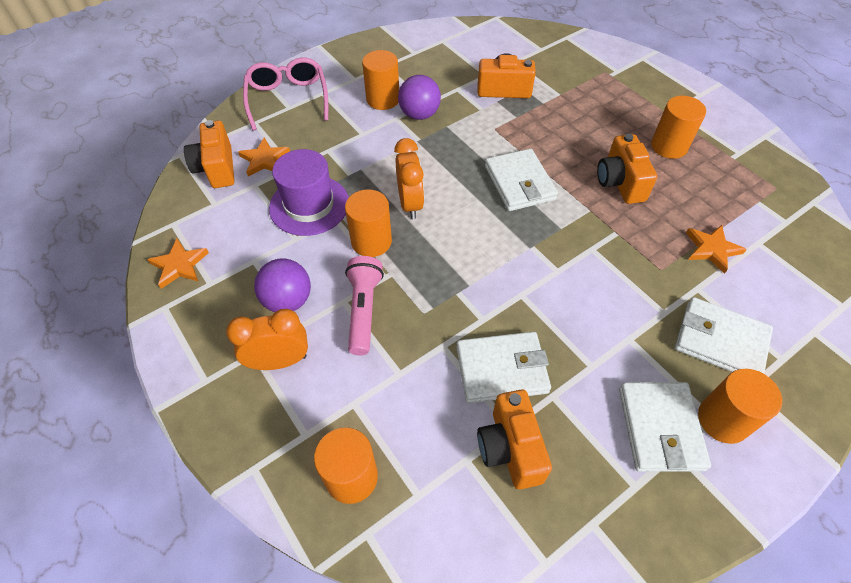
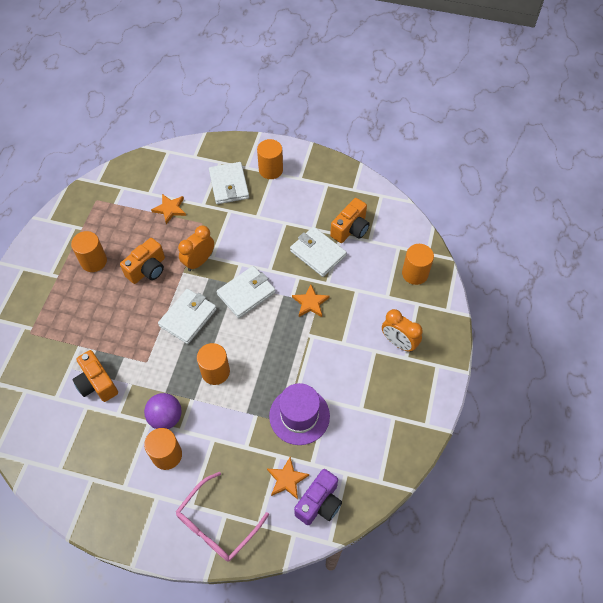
camera: 130 degrees left, 5 degrees up
(179, 265) = (399, 445): orange star -> orange star (310, 303)
(217, 168) = (319, 503): orange camera -> purple camera
(288, 300) = (367, 368): purple ball -> none
(363, 310) = (340, 329): pink flashlight -> none
(371, 241) = (296, 360): orange cylinder -> orange cylinder (215, 372)
(410, 204) = (252, 362): orange clock -> orange clock (199, 261)
(660, 428) = (294, 187): white wallet -> white wallet (246, 293)

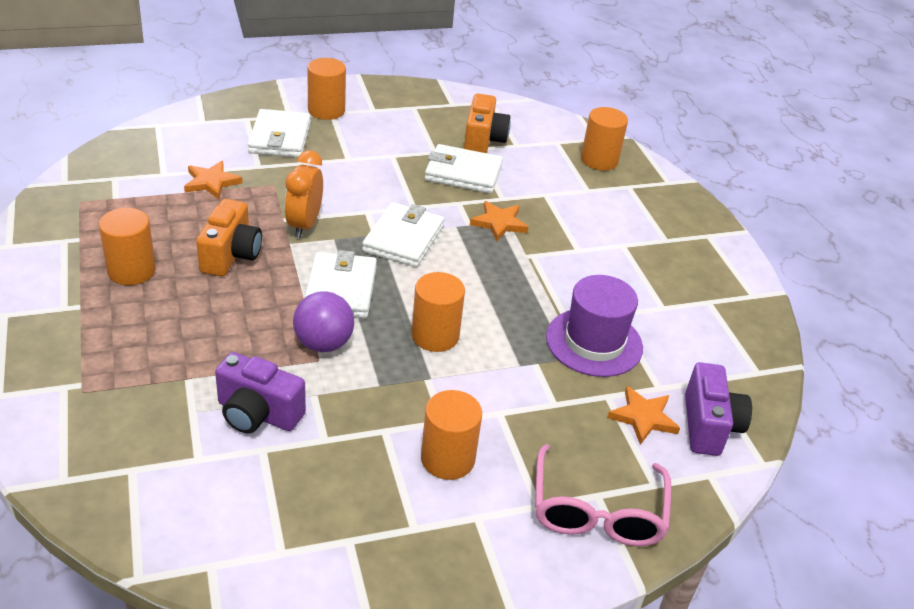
camera: 35 degrees left, 20 degrees down
(97, 383) = (258, 414): orange camera -> purple camera
(166, 417) = (406, 414): purple ball -> purple ball (323, 343)
(229, 185) = (280, 138): white wallet -> white wallet turned 45 degrees clockwise
(398, 342) = (643, 228): orange clock -> none

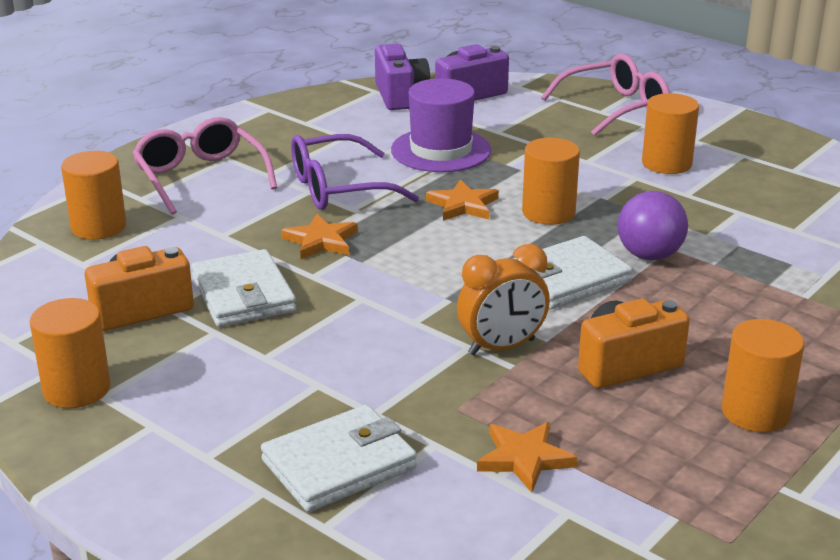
camera: 120 degrees left, 10 degrees down
(258, 414) = (772, 247): purple camera -> purple camera (400, 96)
(326, 110) = (205, 464): orange cylinder -> orange cylinder (76, 389)
(403, 239) = (432, 280): white wallet -> none
(570, 263) = (338, 188): none -> purple glasses
(642, 217) = (200, 177): none -> pink glasses
(643, 417) = (498, 115): orange star -> orange star (463, 205)

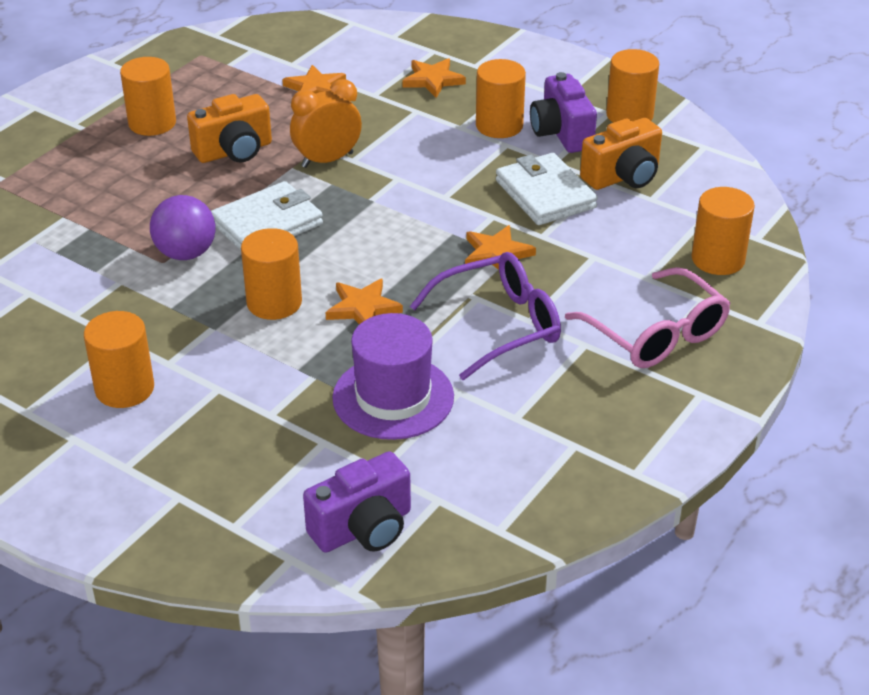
camera: 175 degrees right, 10 degrees up
(264, 383) = (499, 125): none -> orange cylinder
(339, 464) = (433, 80): white wallet -> orange star
(400, 96) = (461, 517): purple camera -> purple camera (561, 133)
(615, 108) = (156, 505): pink glasses -> none

